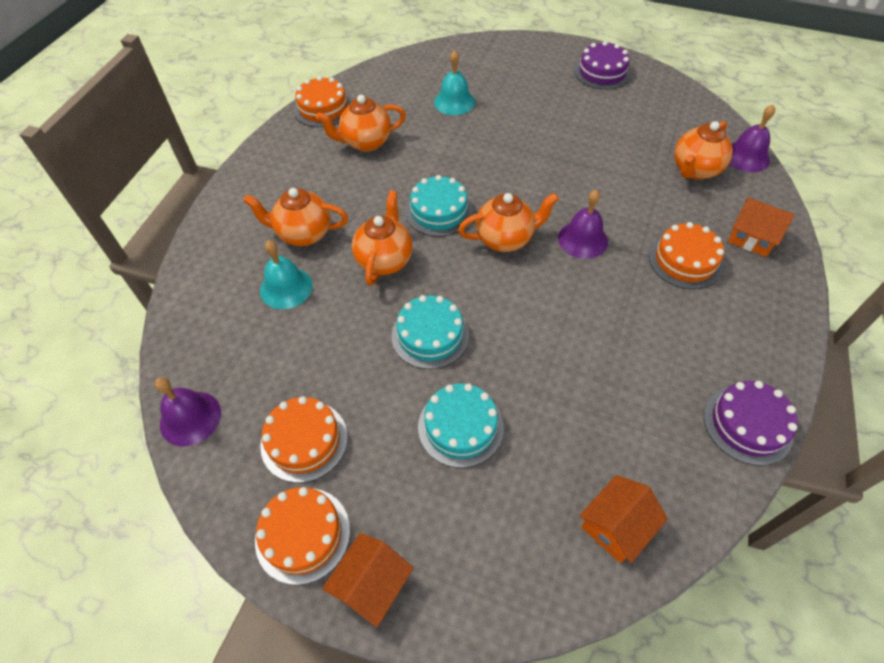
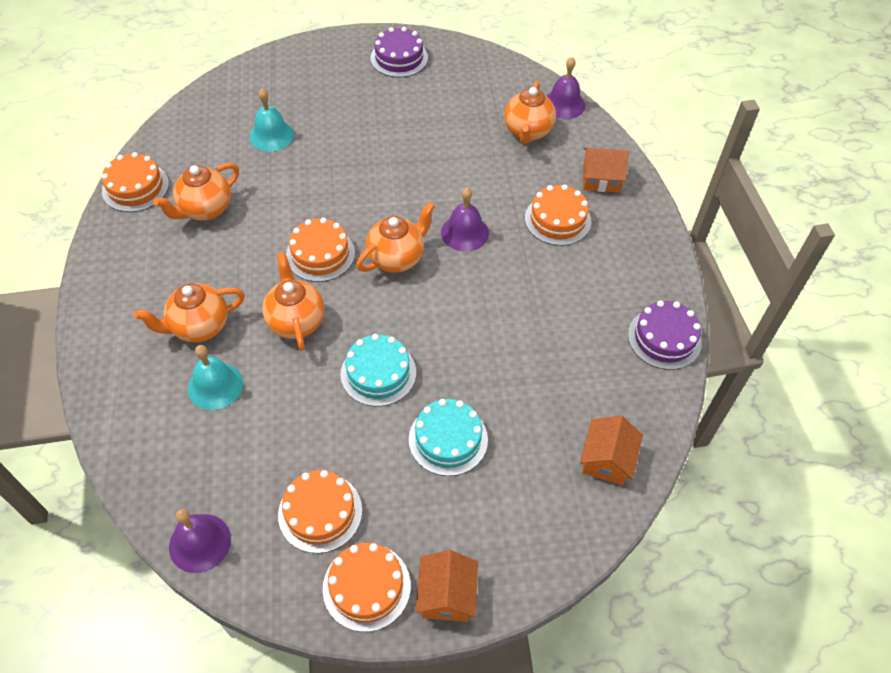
camera: 30 degrees left, 0 degrees up
(439, 211) = (320, 254): turquoise cake -> orange cake

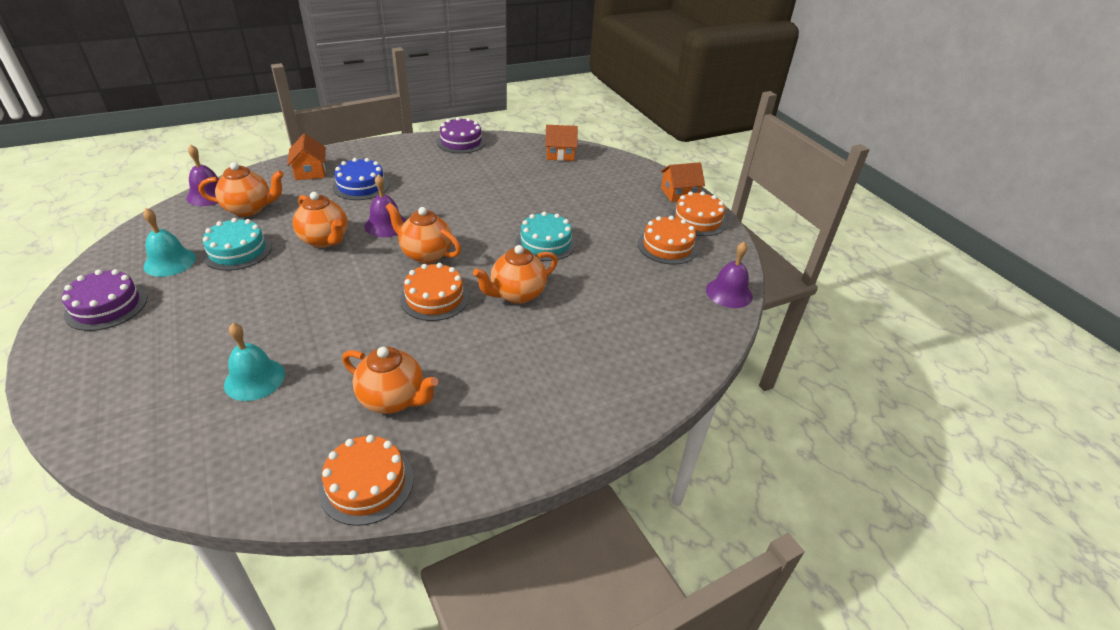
camera: 110 degrees left, 15 degrees down
(199, 327) = (551, 352): orange teapot -> orange teapot (325, 240)
(215, 385) = (604, 323): turquoise bell -> turquoise bell (170, 262)
(448, 439) = (581, 206): turquoise cake -> turquoise cake (237, 251)
(557, 220) = (361, 185): orange cake -> blue cake

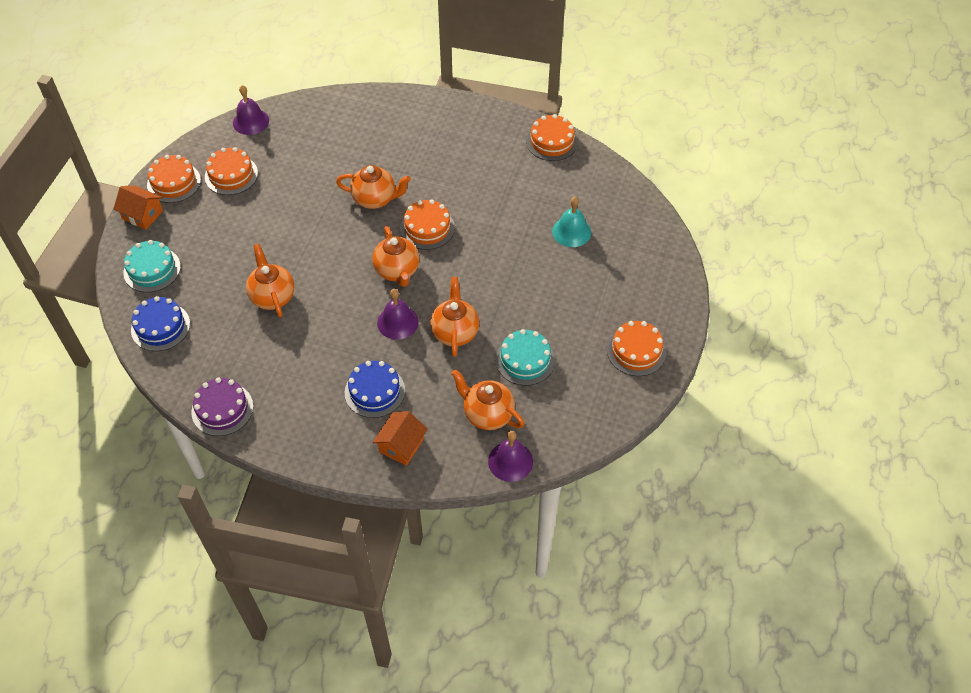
camera: 135 degrees left, 15 degrees up
(106, 306) = (636, 351): purple cake -> orange cake
(170, 262) = (578, 377): turquoise bell -> none
(393, 399) = (508, 175): orange teapot -> orange teapot (272, 297)
(545, 243) = (306, 230): turquoise cake -> turquoise cake (152, 269)
(560, 154) = (160, 327): orange house -> blue cake

